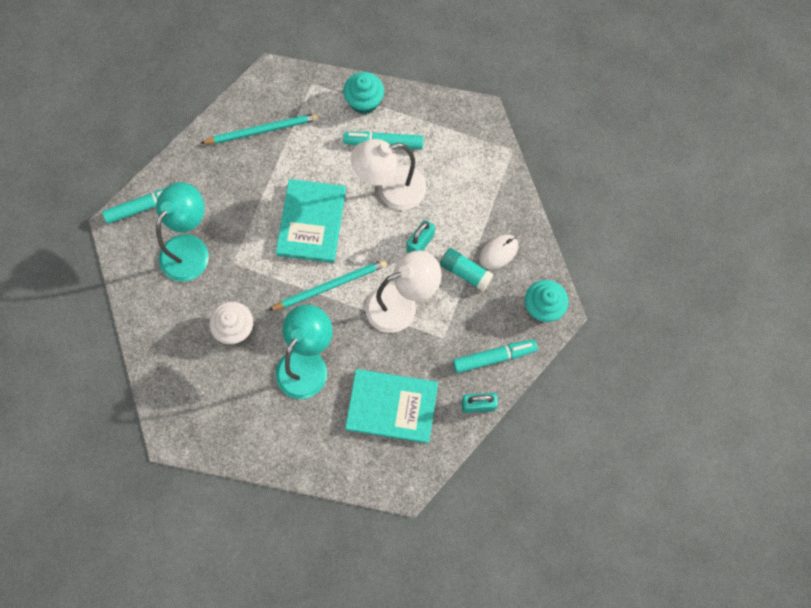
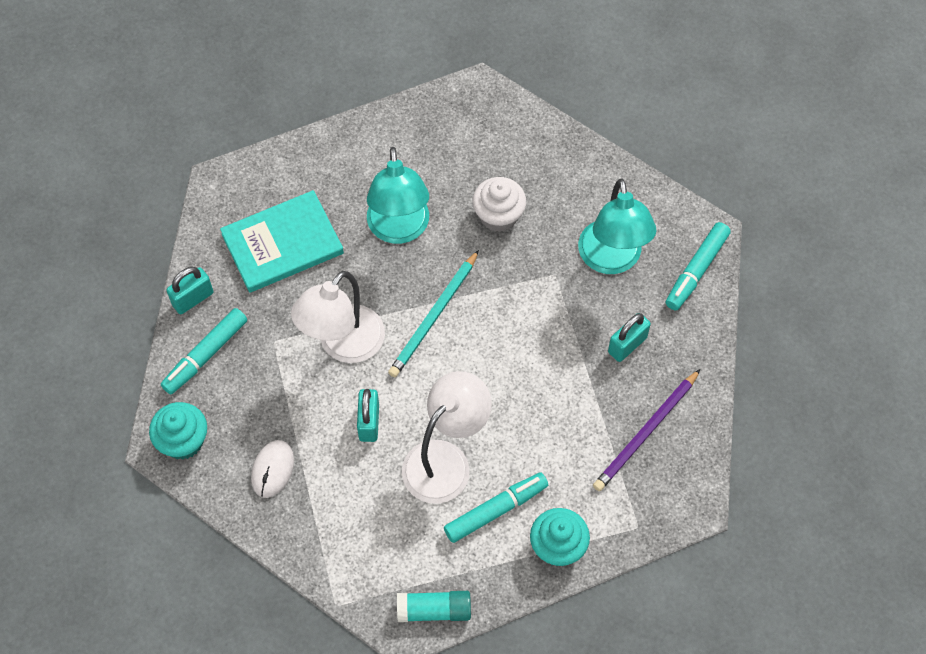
camera: 145 degrees right, 10 degrees down
(228, 188) = (627, 345): none -> turquoise padlock
(262, 130) = (645, 433): turquoise pencil -> purple pencil
(312, 222) = (506, 368): turquoise book -> none
(465, 272) = (296, 423): turquoise glue stick -> turquoise glue stick (434, 610)

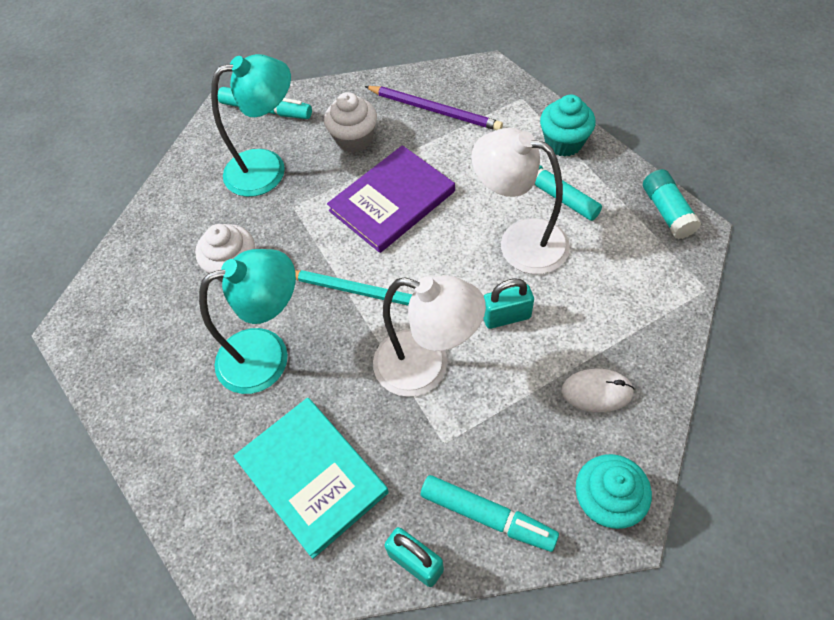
camera: 100 degrees left, 5 degrees down
(532, 361) = (392, 201): none -> purple book
(627, 345) = (354, 139): turquoise padlock -> white cupcake

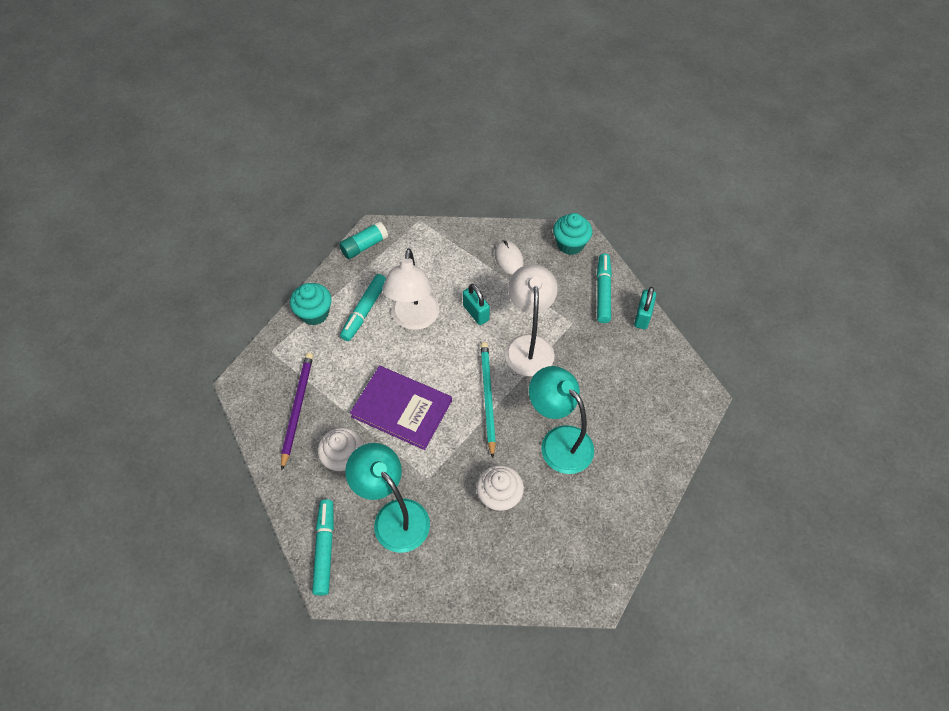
camera: 115 degrees left, 0 degrees up
(312, 476) = (623, 382): turquoise book -> none

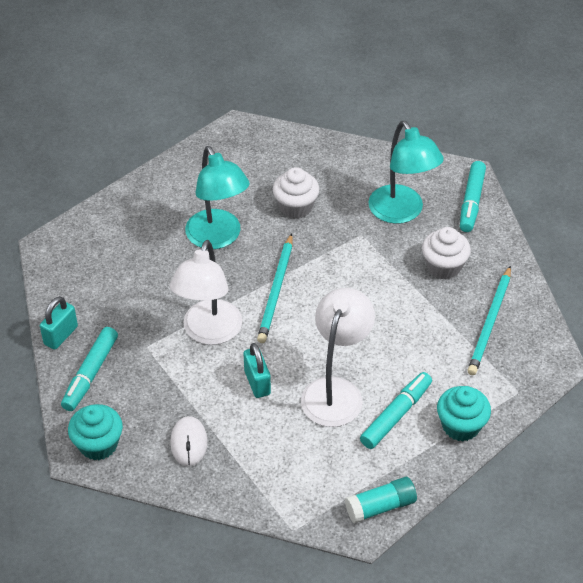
camera: 165 degrees left, 10 degrees down
(297, 408) = (490, 323): purple pencil -> turquoise pencil
(402, 408) = (373, 299): purple book -> none

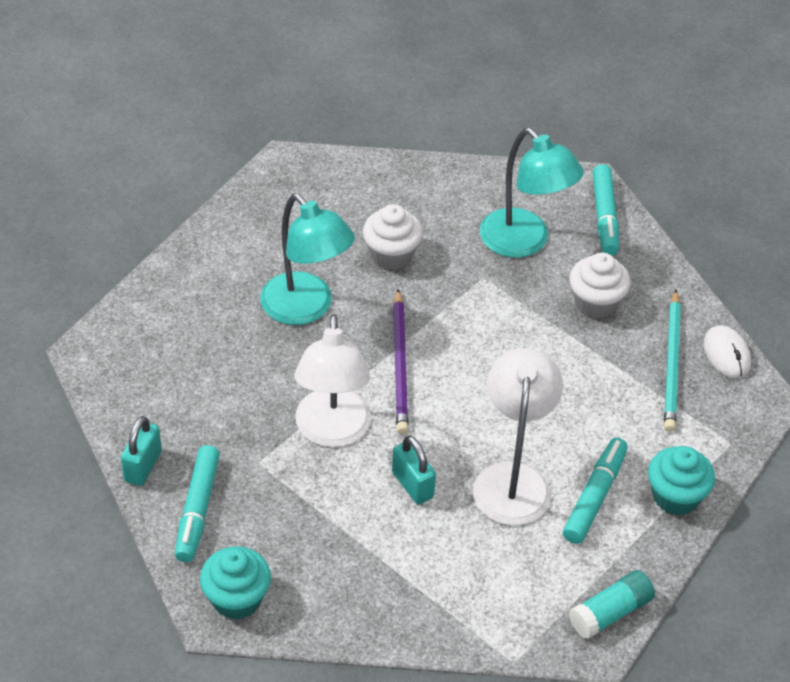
camera: 15 degrees left, 0 degrees up
(189, 443) = (351, 576): white mouse -> white mouse (726, 354)
(276, 291) = (400, 365): turquoise pencil -> purple pencil

